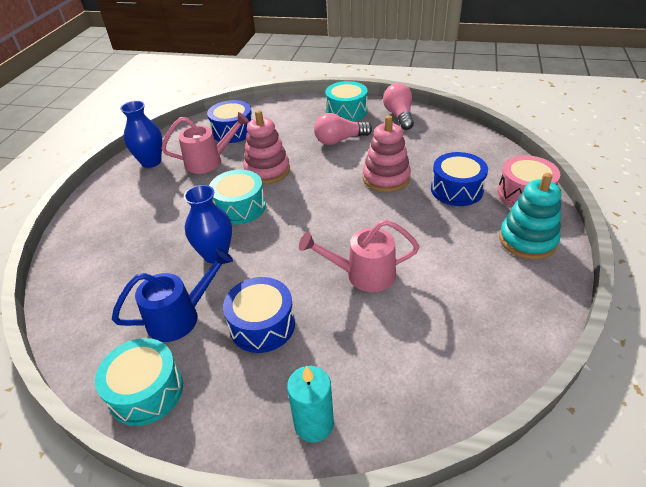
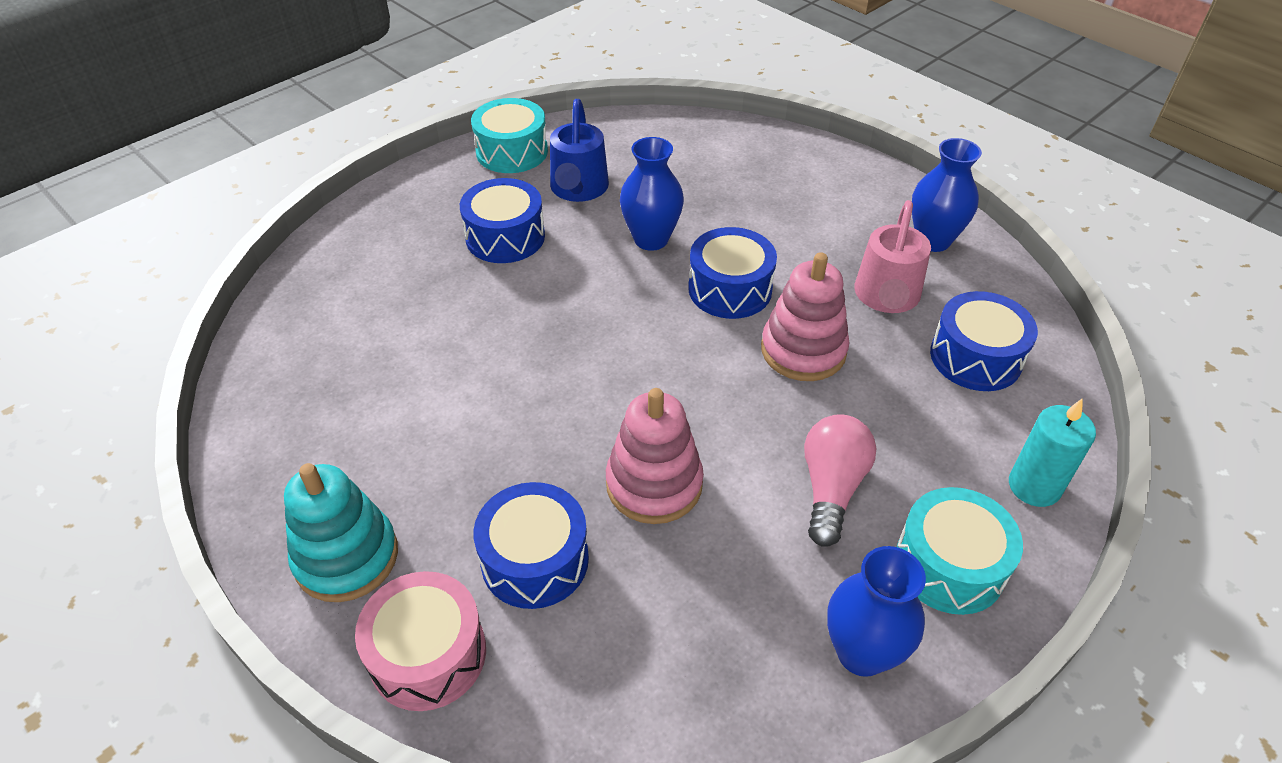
camera: 120 degrees right, 5 degrees up
(240, 207) = (730, 289): turquoise drum -> blue drum
(314, 424) = (366, 227): turquoise candle -> turquoise candle (1034, 486)
(363, 274) = (485, 342): pink watering can -> none
(399, 116) = (861, 652): pink light bulb -> blue vase

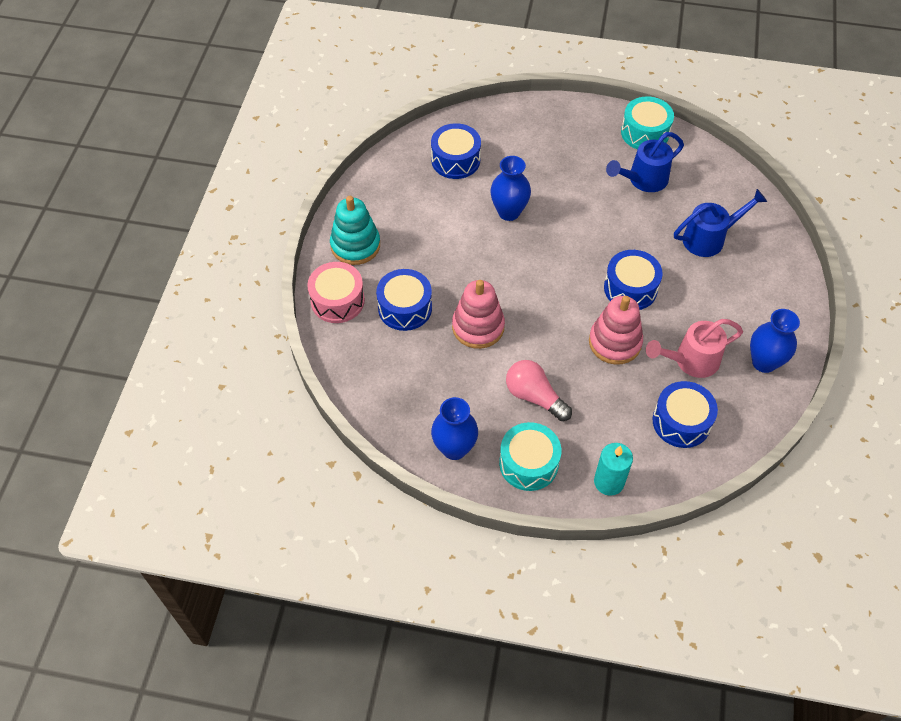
camera: 55 degrees right, 10 degrees up
(505, 237) = (577, 174): blue drum -> blue drum (455, 160)
(651, 239) = (635, 234): blue vase -> blue vase (509, 212)
(718, 186) = (709, 238): none -> blue watering can
(831, 488) = (534, 396): pink light bulb -> pink light bulb turned 120 degrees counterclockwise

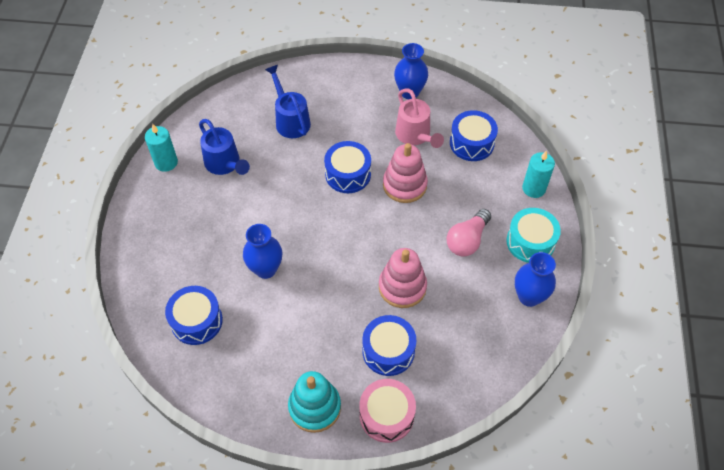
camera: 95 degrees left, 0 degrees up
(645, 133) = (166, 162): turquoise drum -> turquoise candle

